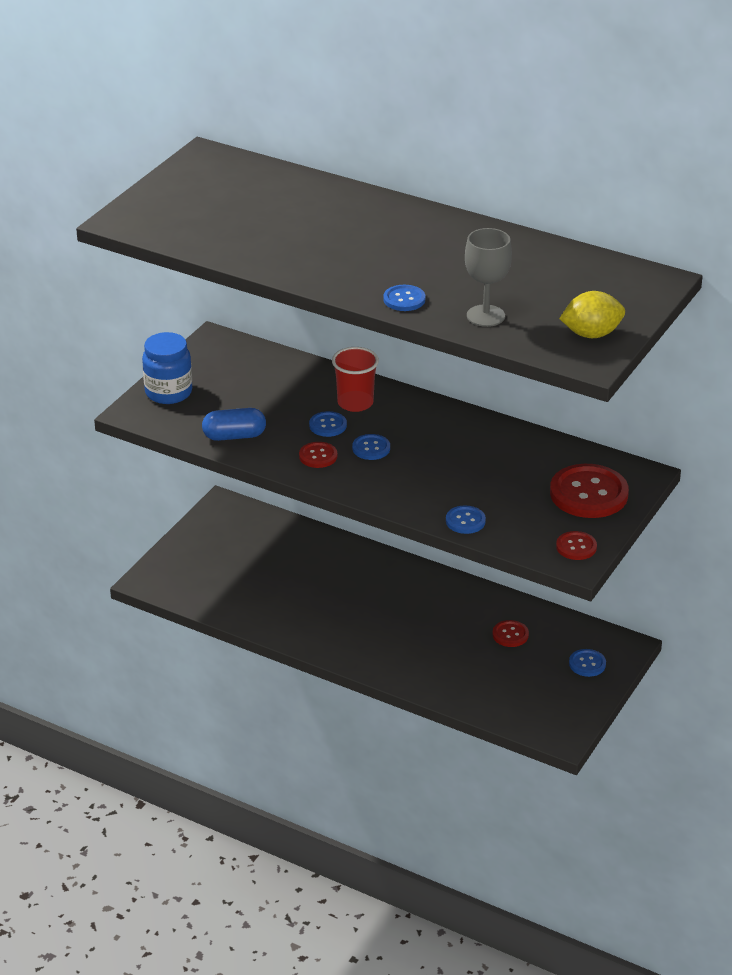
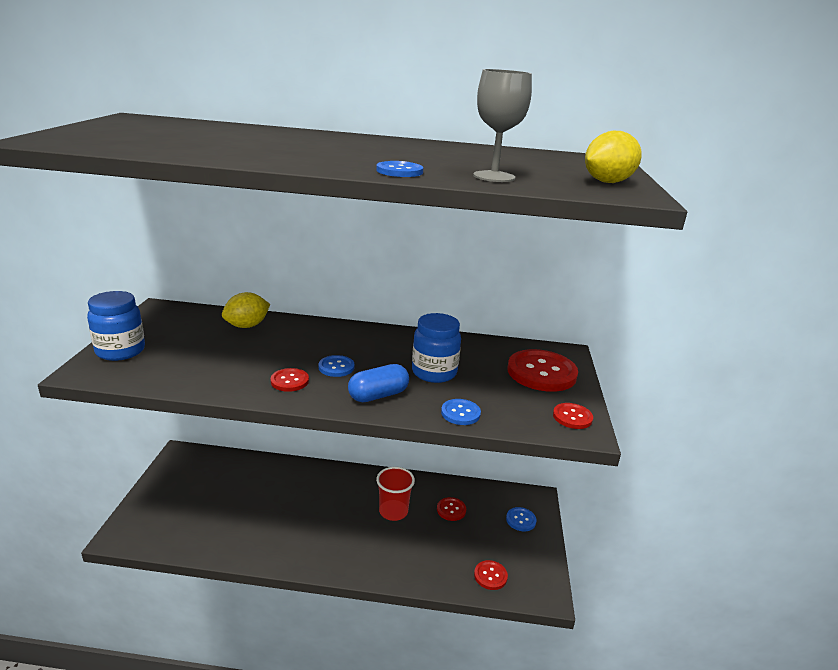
camera: 25 degrees left, 10 degrees down
(234, 436) = (198, 377): blue capsule -> blue capsule (378, 395)
(300, 379) = (247, 326): none -> yellow lemon
(328, 425) = (287, 355): blue button -> none
(355, 403) = (304, 336): red cup -> red cup (393, 511)
(469, 472) = (434, 372): none -> blue jar
(513, 707) = (490, 576): none -> red button

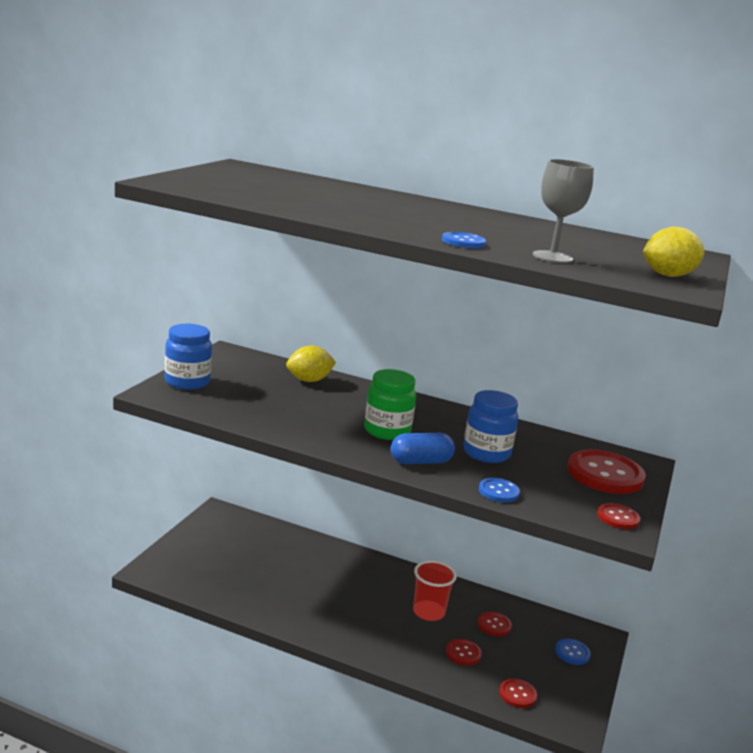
camera: 15 degrees right, 5 degrees down
(289, 381) = (337, 434): red button -> red button (463, 653)
(336, 367) = (387, 431): blue button -> green jar

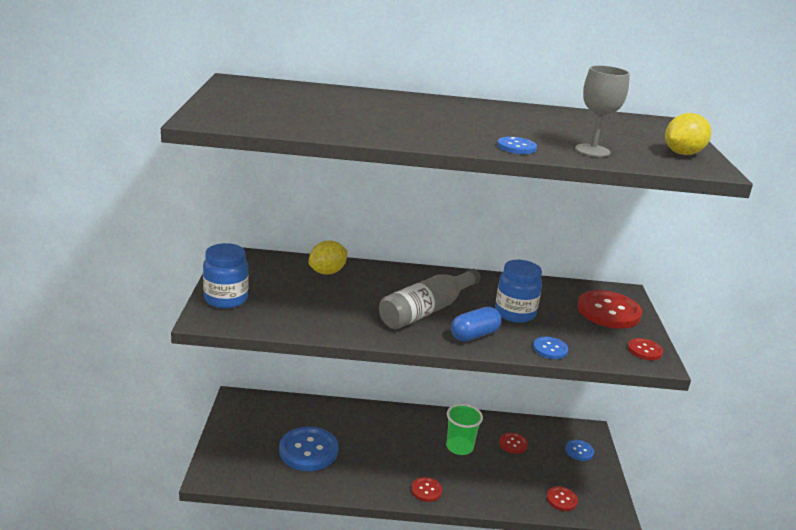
camera: 20 degrees left, 5 degrees up
(261, 574) = (308, 450): none -> blue button
(387, 431) = (427, 310): green jar -> grey bottle
(428, 612) = (459, 447): red cup -> green cup
(463, 653) = (504, 476): red button -> red button (426, 490)

